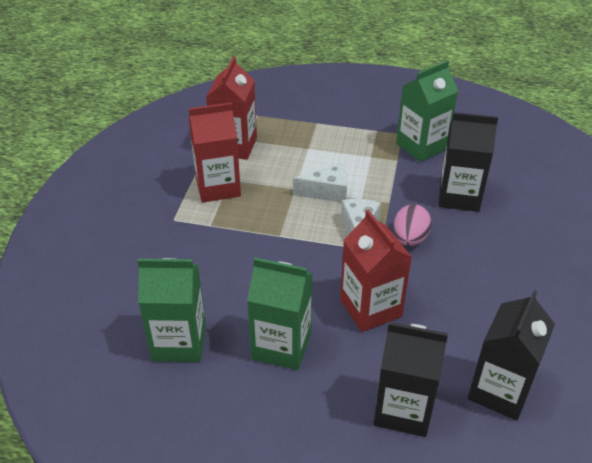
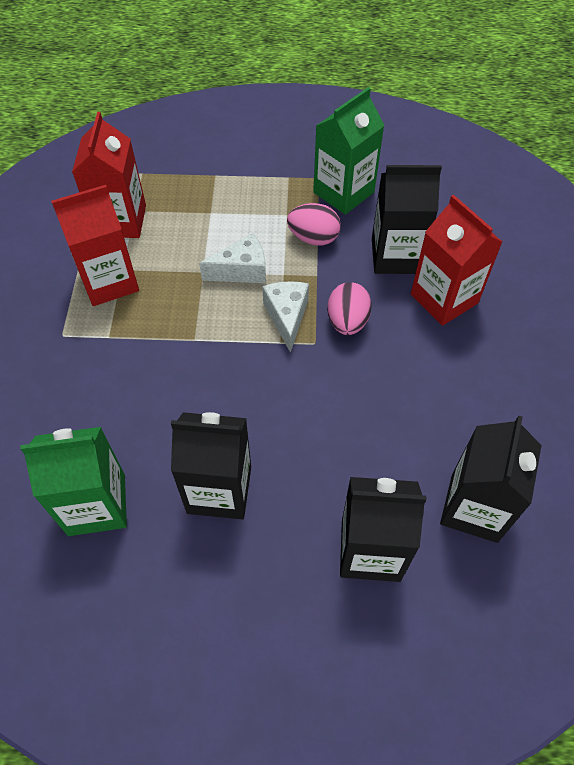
camera: 10 degrees left, 15 degrees up
(281, 346) = (219, 490): green carton -> black carton
(370, 308) = (315, 422): red carton -> red carton (444, 298)
(391, 175) = (313, 238): none -> pink egg

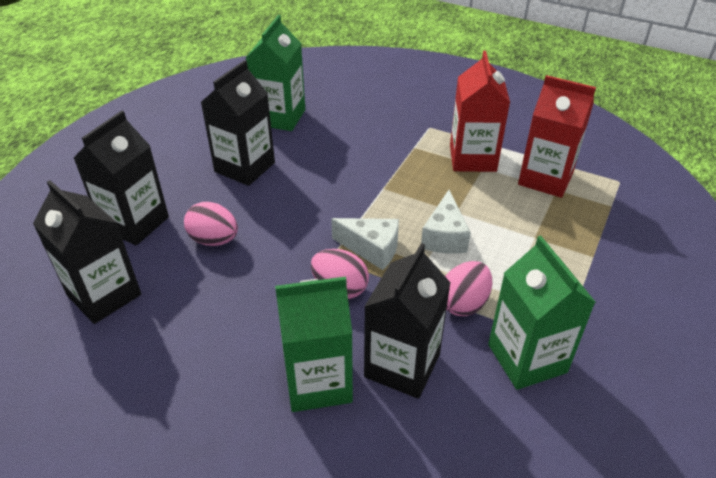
camera: 115 degrees right, 15 degrees down
(349, 453) = (214, 240): none -> pink egg
(444, 298) = (318, 382): red carton -> green carton

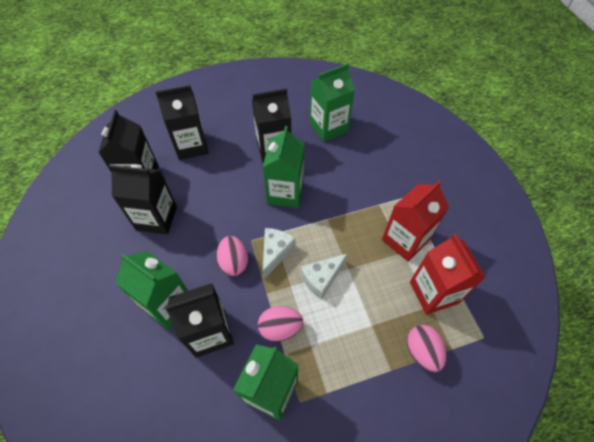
camera: 45 degrees right, 15 degrees up
(186, 317) = (156, 218): none -> black carton
(214, 240) = (212, 184): pink egg -> pink egg (422, 351)
(311, 195) = (285, 193): none -> green carton
(372, 249) = (275, 253): white cheese -> white cheese turned 135 degrees counterclockwise

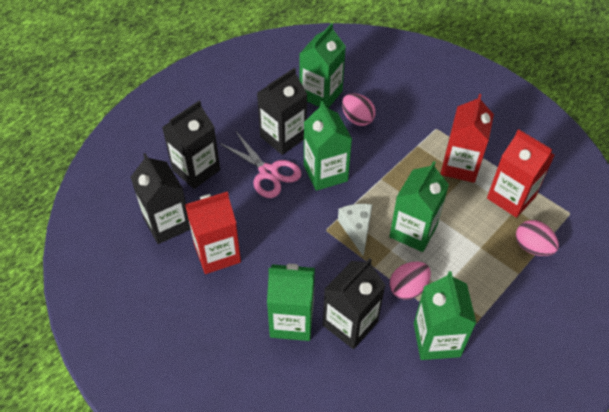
camera: 30 degrees left, 5 degrees down
(156, 218) = (217, 253): black carton -> red carton
(234, 262) = (325, 256): pink egg -> pink egg (357, 119)
(242, 172) = (268, 172): none -> pink scissors
(321, 279) = (413, 231): white cheese -> green carton

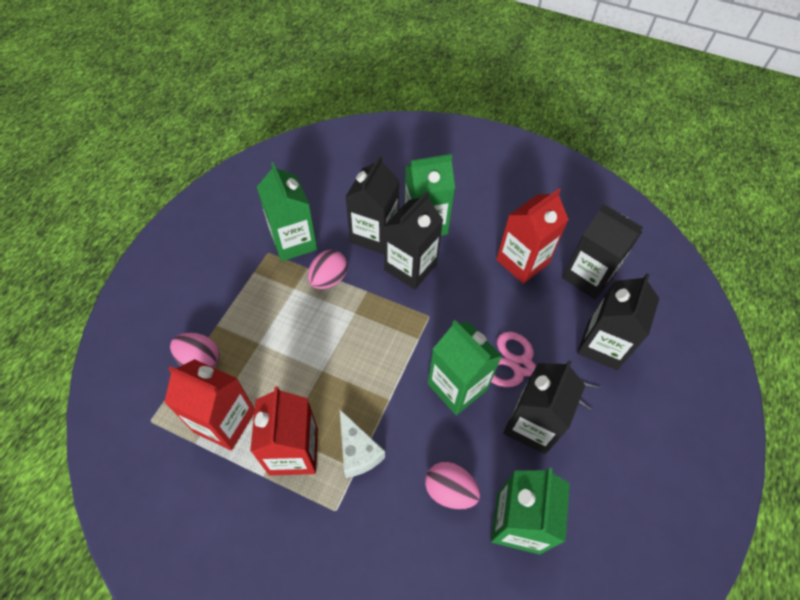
camera: 160 degrees right, 5 degrees up
(325, 278) = (410, 267): none -> black carton
(357, 229) = (397, 325): white cheese -> white cheese (357, 451)
(413, 231) = (336, 341): green carton -> none

